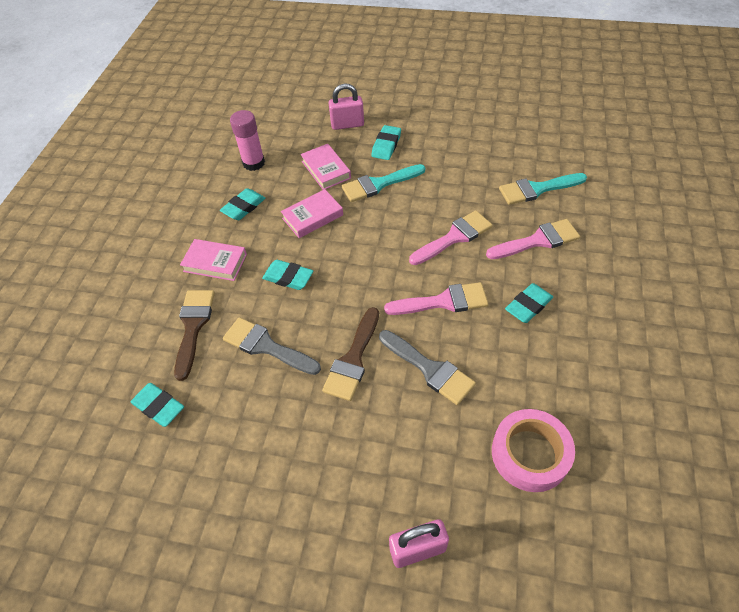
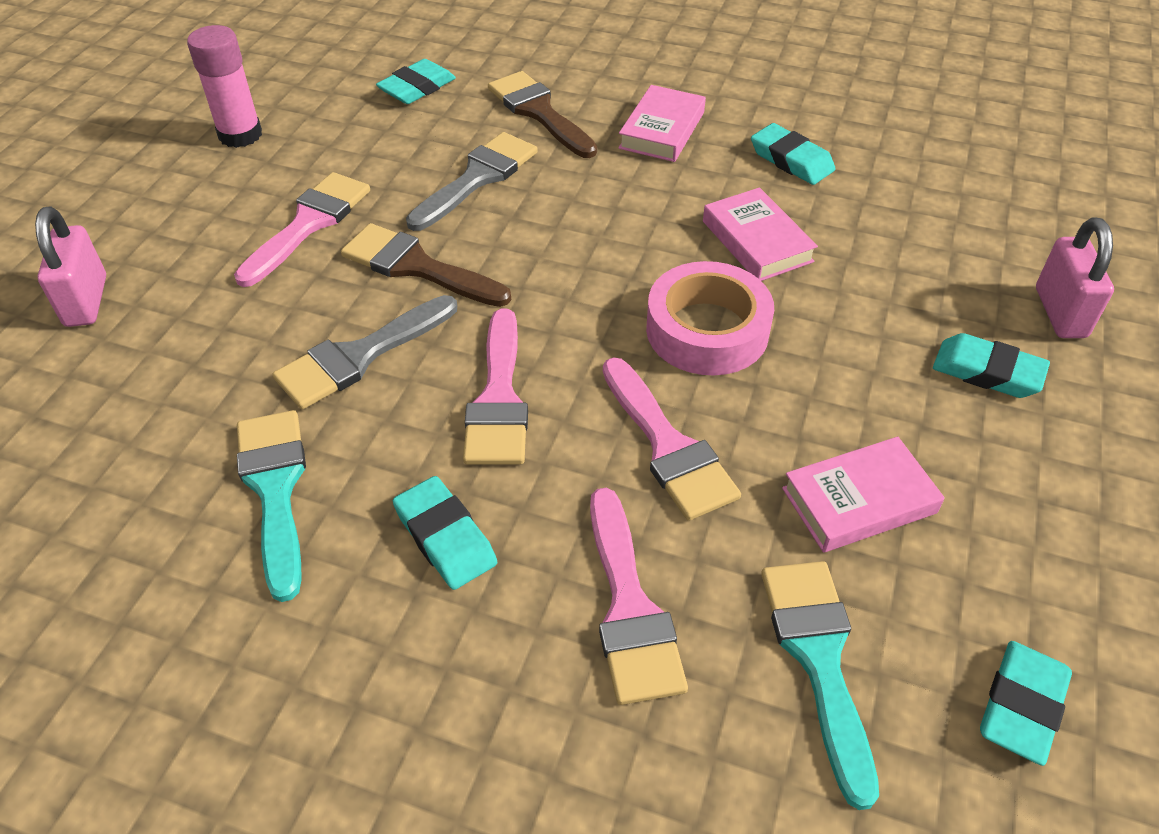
camera: 95 degrees right, 5 degrees down
(193, 326) = (539, 112): brown brush -> brown brush turned 135 degrees counterclockwise
(254, 163) = (915, 173): pink glue stick -> pink glue stick (240, 135)
(288, 277) = (611, 205): turquoise eraser -> turquoise eraser (1021, 705)
(320, 431) = (309, 224): none -> pink brush
(326, 170) = (896, 268): pink book -> pink book (859, 501)
(378, 184) = (848, 343): turquoise brush -> turquoise brush (275, 489)
(530, 454) = (141, 459): pink tape -> pink tape (707, 330)

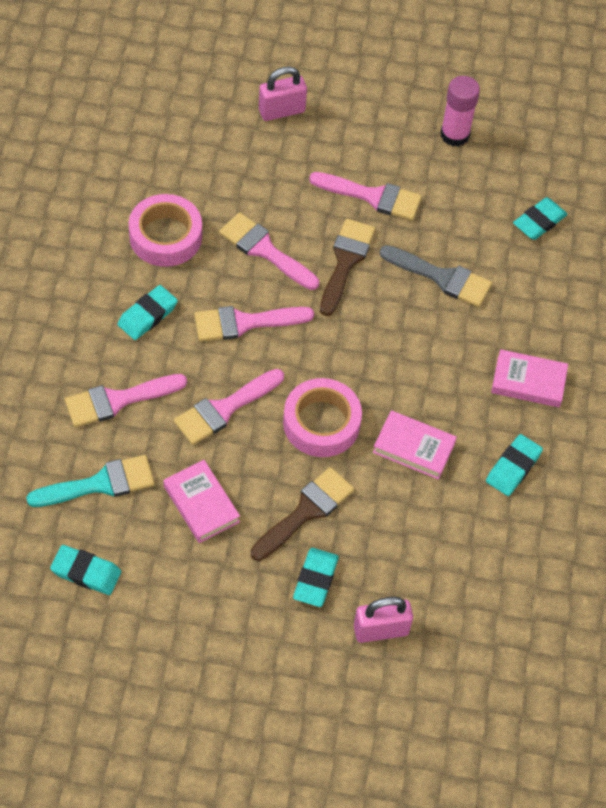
camera: 75 degrees right, 10 degrees up
(275, 489) = (165, 236): turquoise brush -> pink tape
(359, 356) = (264, 250): grey brush -> pink brush
(417, 88) = (539, 221): turquoise eraser -> turquoise eraser turned 75 degrees counterclockwise
(539, 112) = (530, 301): brown brush -> brown brush (306, 511)
(757, 241) = (414, 448): pink book -> pink book turned 60 degrees clockwise

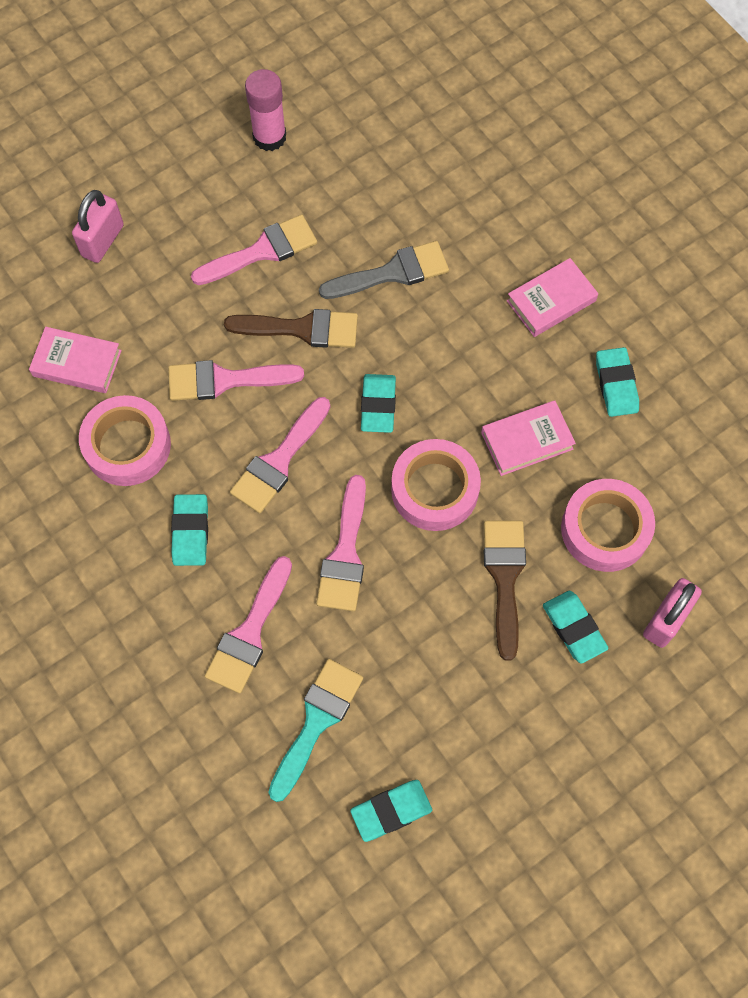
camera: 40 degrees left, 10 degrees up
(201, 504) = (417, 655): pink book -> pink book (77, 363)
(346, 261) = (302, 329): brown brush -> brown brush turned 120 degrees clockwise
(403, 543) = (605, 529): none -> pink tape
(539, 221) = (415, 155): turquoise eraser -> turquoise eraser (378, 405)

